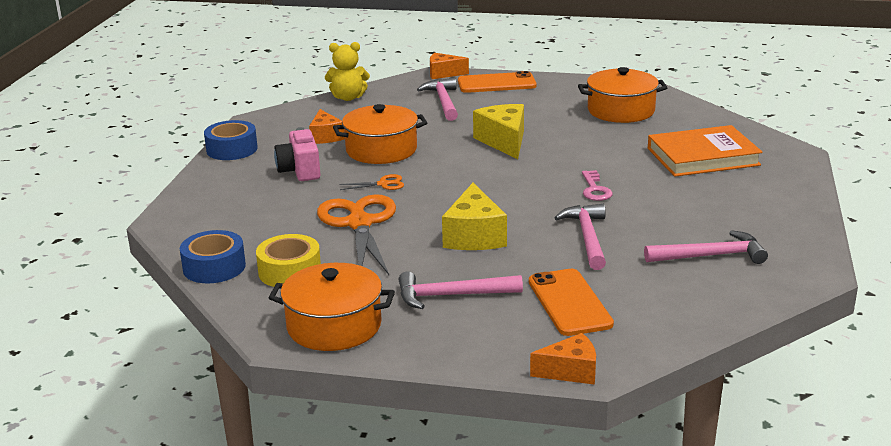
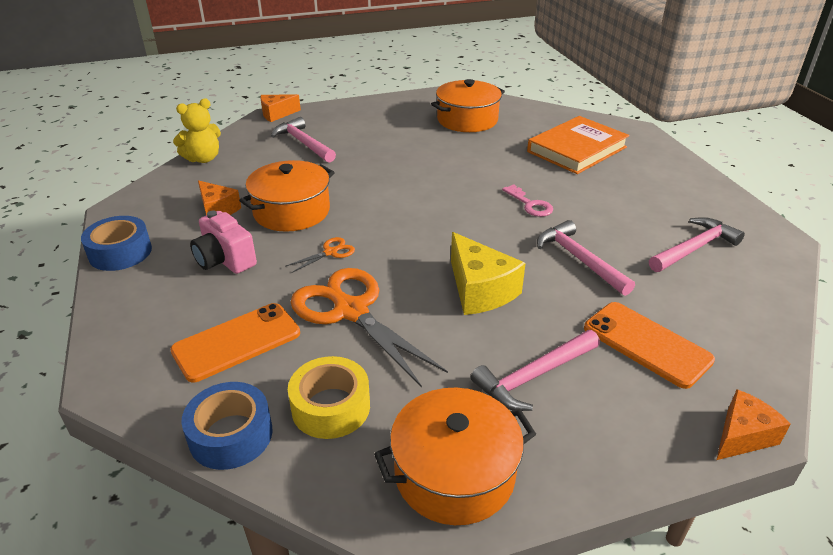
camera: 30 degrees left, 10 degrees up
(496, 83) = (335, 115): orange phone -> orange phone (237, 342)
(504, 141) = (401, 173): yellow cheese -> none

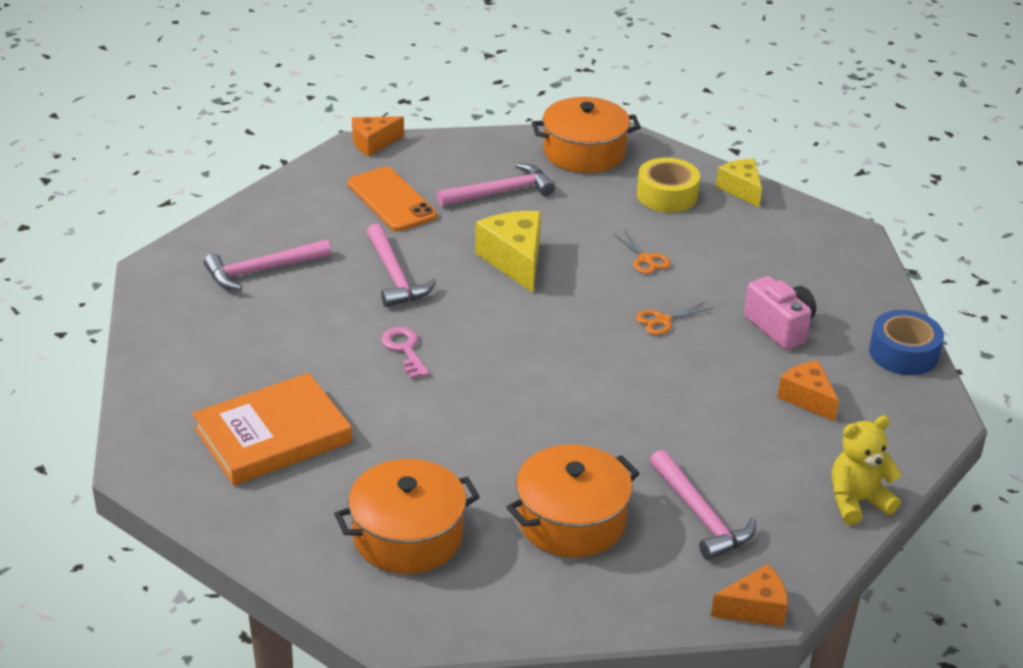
camera: 170 degrees left, 0 degrees up
(231, 435) = (741, 189): blue tape -> yellow cheese
(237, 342) = (750, 248): orange phone -> none
(291, 211) = (710, 382): orange pot -> orange pot (571, 520)
(350, 310) = (646, 259): orange scissors -> orange scissors, size x0.43

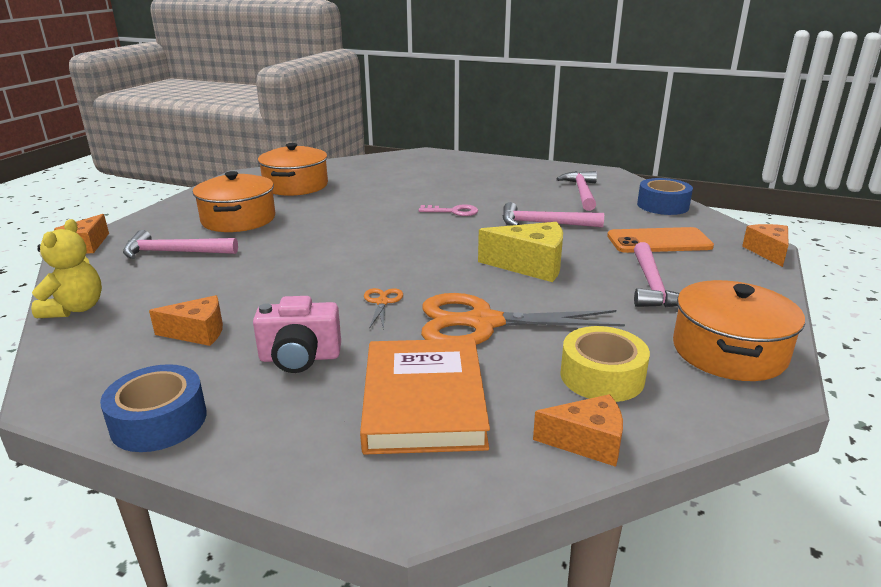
camera: 120 degrees right, 10 degrees down
(273, 436) = (413, 174): orange book -> orange book (423, 401)
(274, 209) = (662, 205): none -> blue tape
(646, 259) = (481, 323): orange scissors -> orange scissors, size x2.35
(741, 189) = (587, 442): yellow cheese -> orange cheese

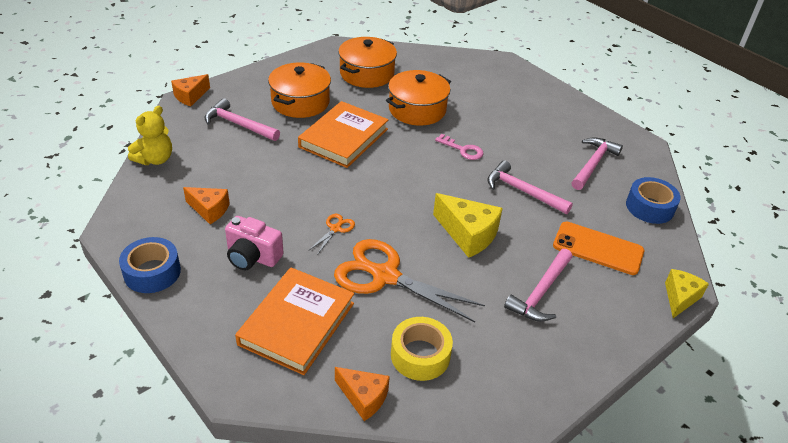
camera: 25 degrees right, 15 degrees up
(317, 233) = (343, 138): none -> orange book
(728, 351) = (529, 376): orange pot -> orange pot (417, 109)
(768, 252) = (680, 298): orange cheese -> yellow cheese

